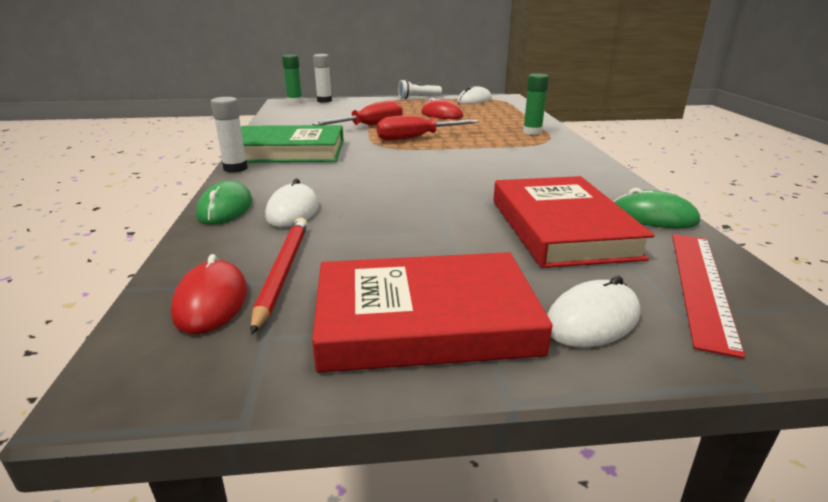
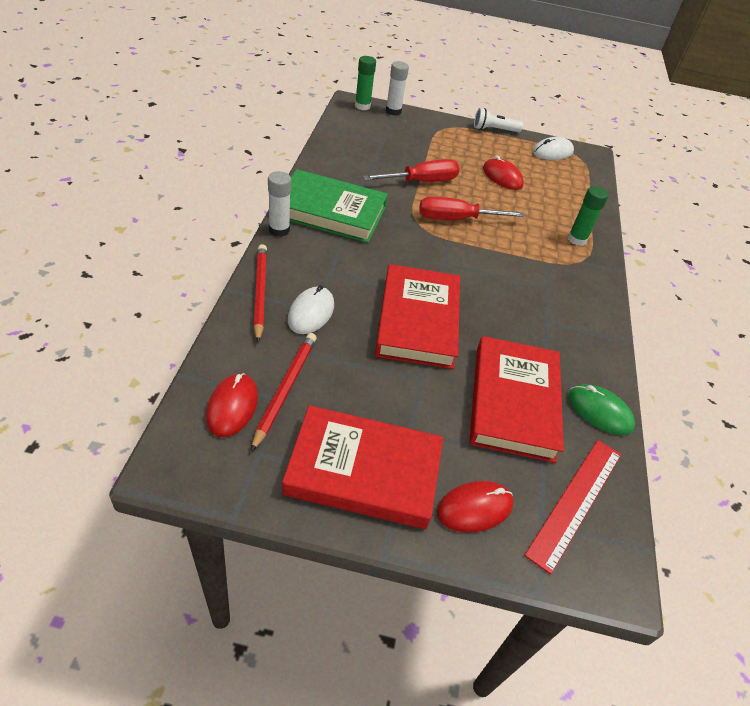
camera: 10 degrees right, 20 degrees up
(225, 208) = (260, 292): green mouse -> red pencil
(417, 196) = (417, 321): none -> red book
(592, 319) = (474, 508): white mouse -> red mouse

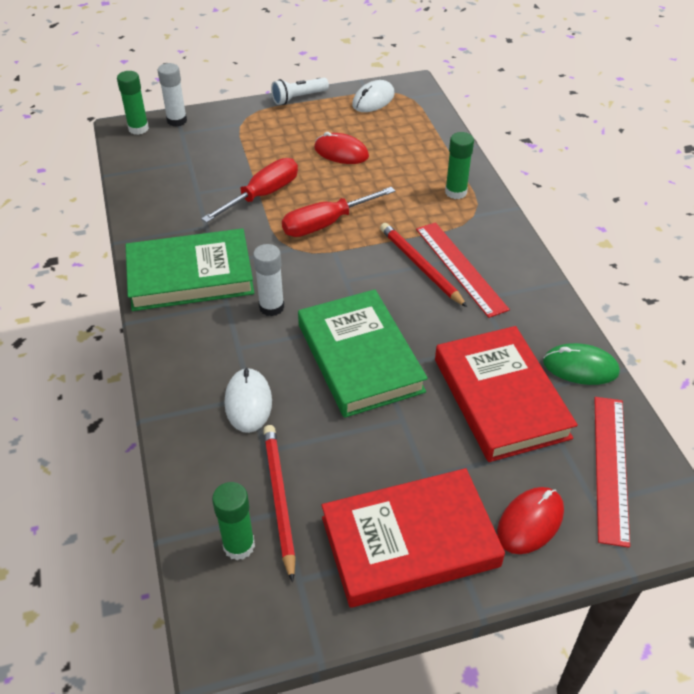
camera: 20 degrees left, 0 degrees up
(232, 407) = (239, 546): red mouse -> green glue stick
(260, 292) = (180, 406): red pencil -> red pencil (421, 266)
(279, 230) = (149, 324): white glue stick -> white glue stick (271, 307)
(417, 321) = (360, 357): red book -> green book
(544, 293) = (460, 268): none -> red ruler

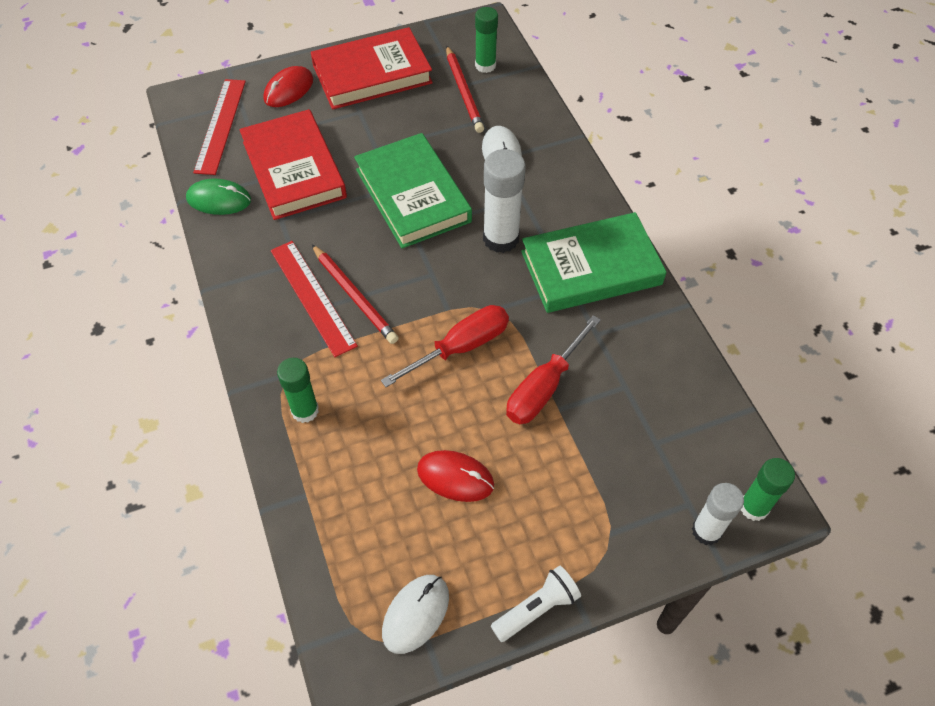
camera: 175 degrees right, 10 degrees up
(271, 307) = (501, 238): white glue stick -> white glue stick, size x1.51

